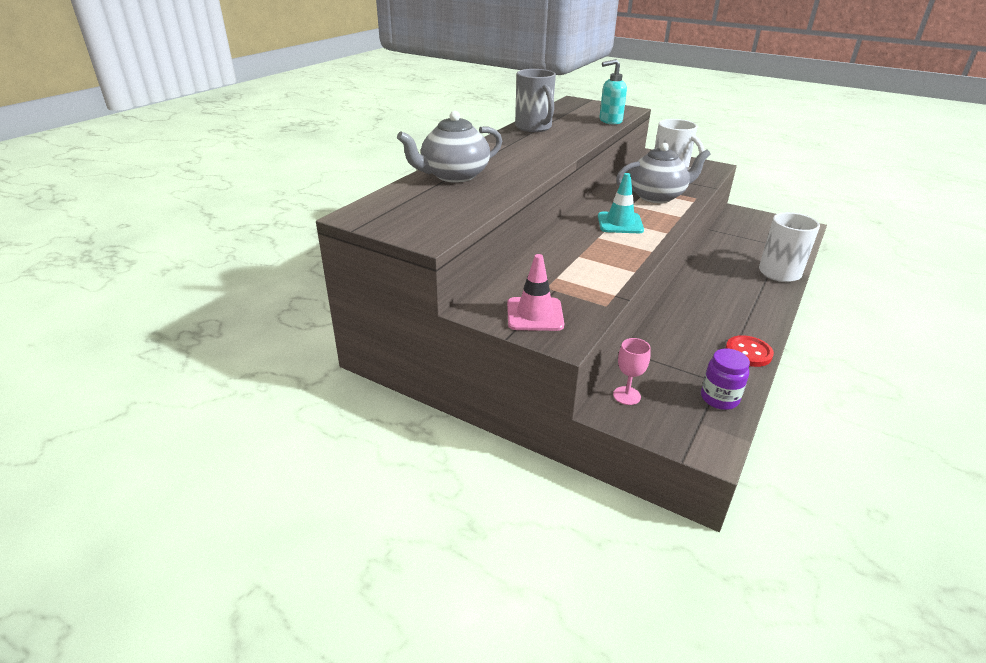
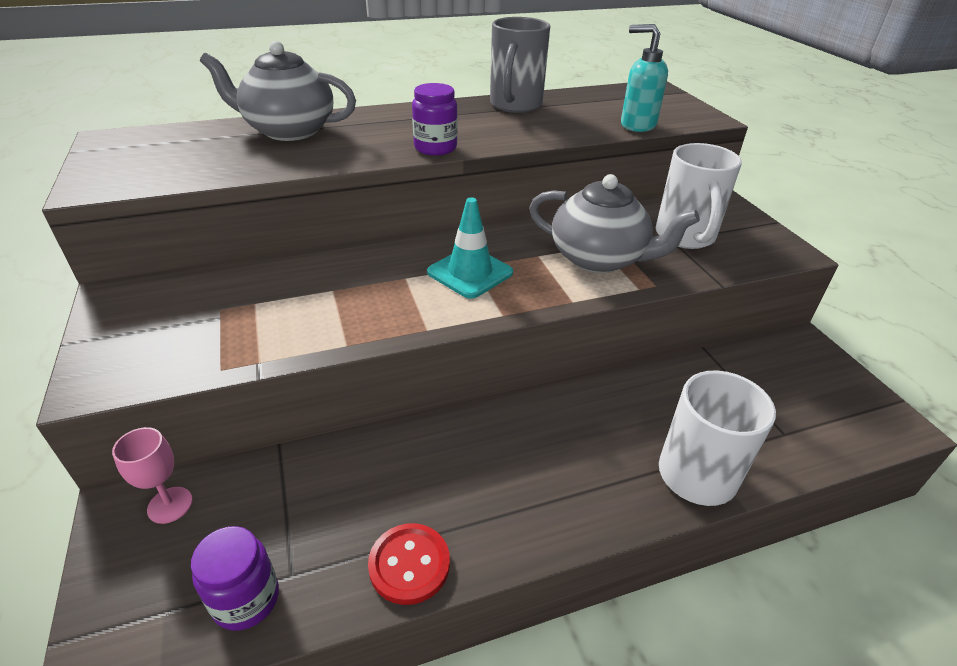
camera: 40 degrees right, 5 degrees up
(535, 314) = (139, 334): pink traffic cone -> none
(552, 159) = (435, 148): none -> purple jar

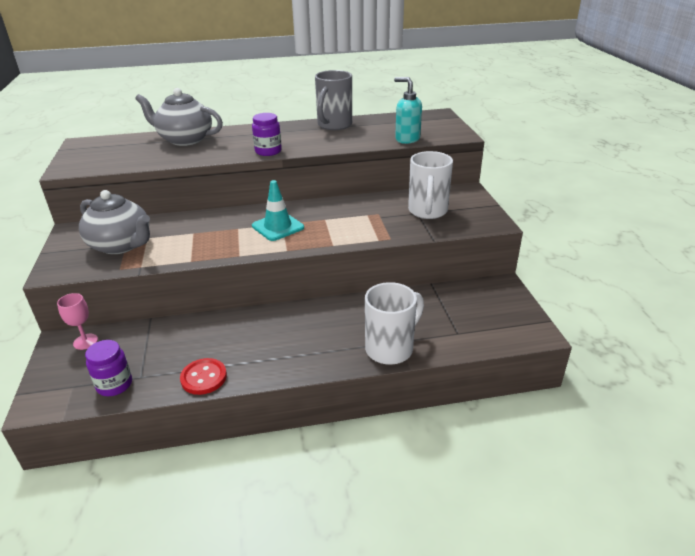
camera: 10 degrees right, 5 degrees down
(599, 259) = (363, 222): grey teapot -> grey teapot (121, 245)

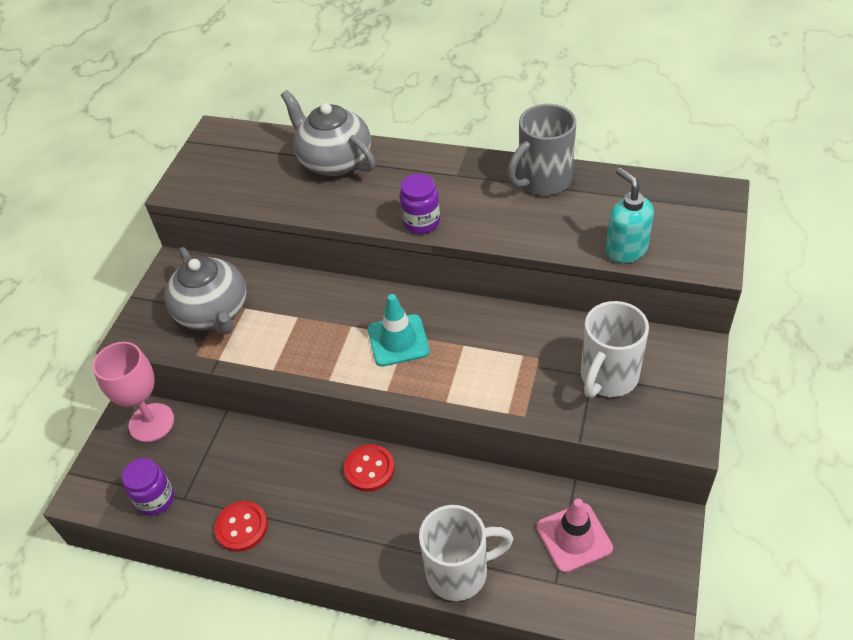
camera: 30 degrees right, 15 degrees up
(85, 341) = (151, 422): pink goblet -> pink goblet, size x1.72
(287, 316) = (369, 469): none -> red button
(452, 309) = (574, 537): none -> pink traffic cone

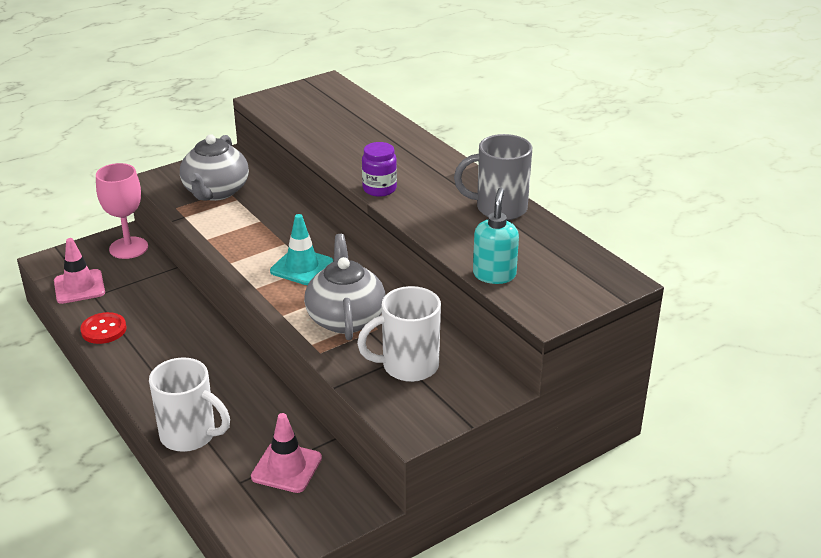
camera: 35 degrees right, 15 degrees down
(156, 499) = (79, 287): purple jar -> pink traffic cone
(334, 161) = (376, 130): grey teapot -> grey teapot (345, 318)
(369, 469) = (215, 348): red button -> none

